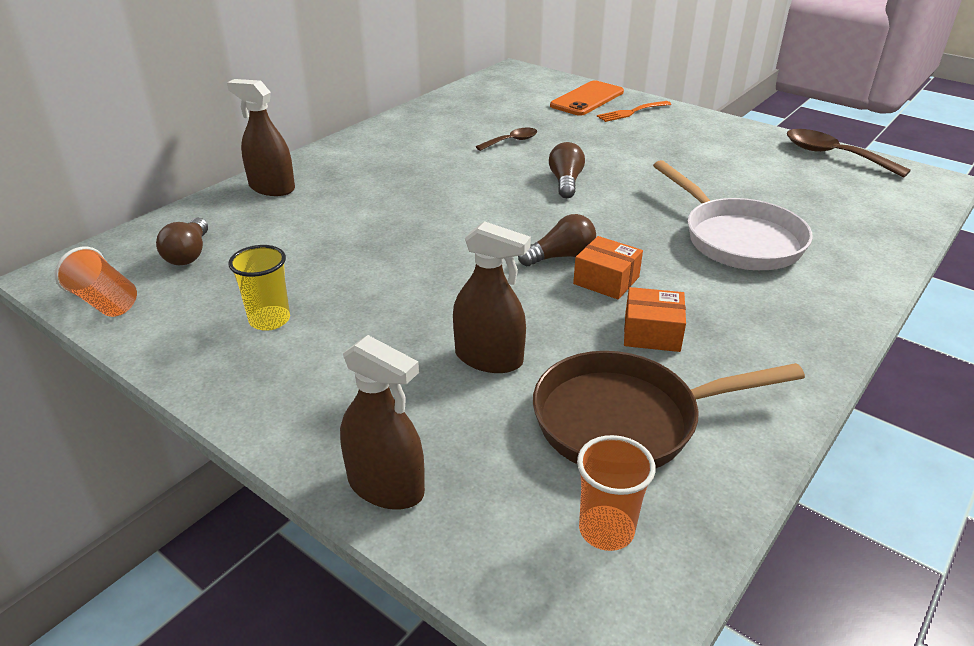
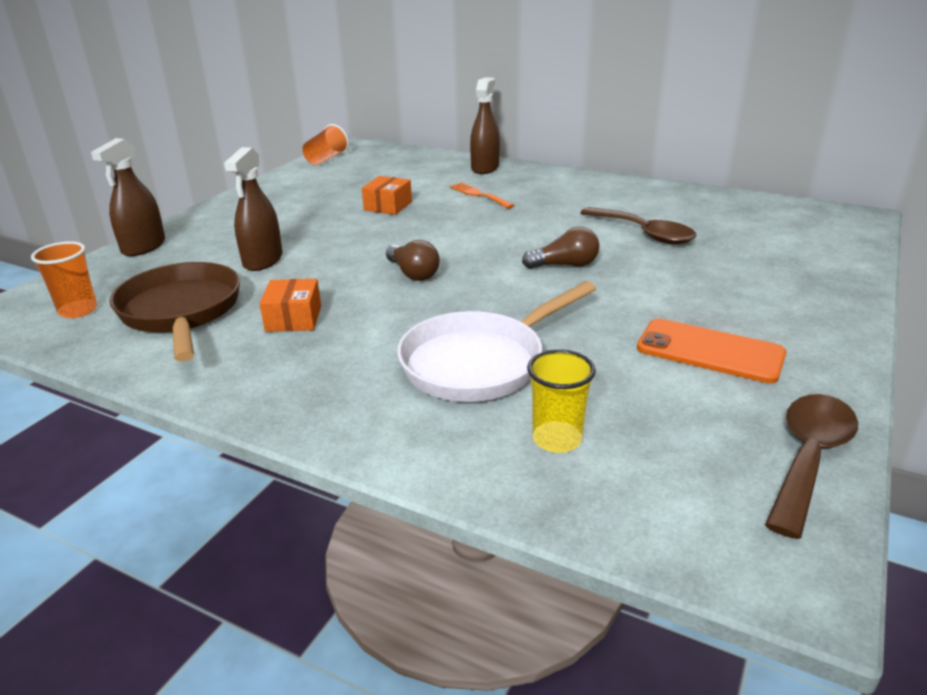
camera: 80 degrees right, 5 degrees down
(189, 254) = (383, 165): brown light bulb -> none
(269, 320) = (309, 196): yellow cup -> yellow cup (557, 439)
(511, 141) = (644, 233): brown spoon -> brown spoon, size x1.72
(587, 99) = (814, 261): orange phone -> orange phone (710, 351)
(606, 280) = (376, 295): orange box -> orange box (388, 206)
(631, 112) = (802, 289): orange fork -> orange fork (479, 195)

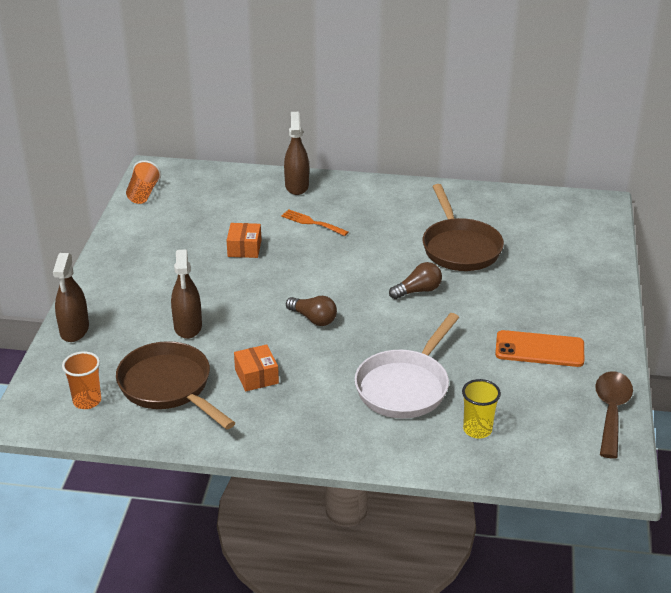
camera: 20 degrees left, 5 degrees up
(644, 233) = (460, 248): brown spoon -> brown pan

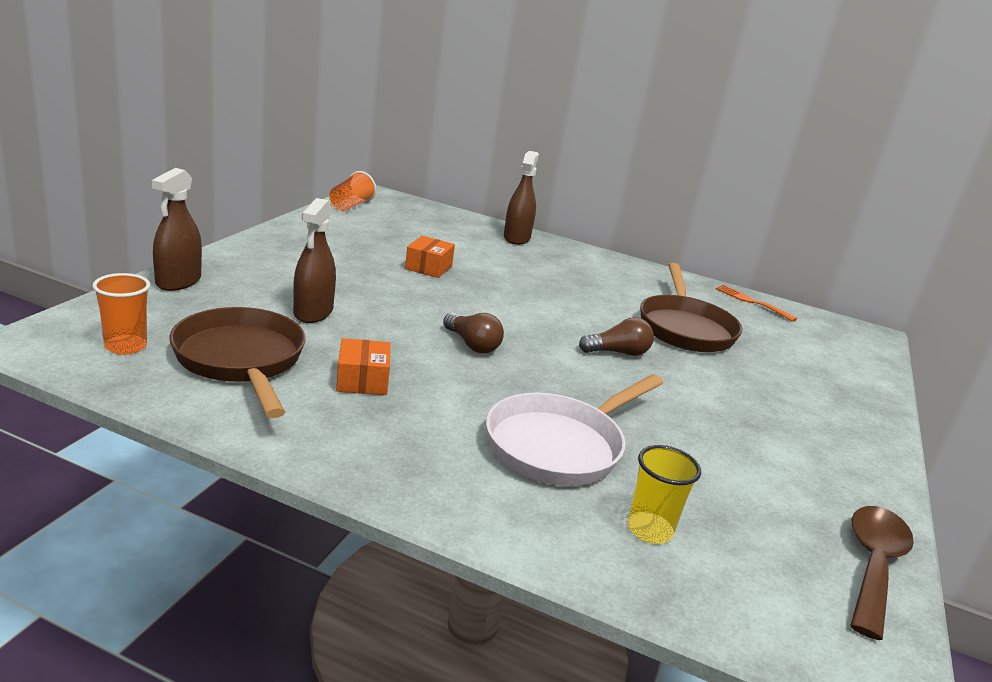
camera: 10 degrees right, 10 degrees down
(312, 223) = (517, 267): orange fork -> orange fork (751, 302)
(539, 349) = (768, 454): orange phone -> none

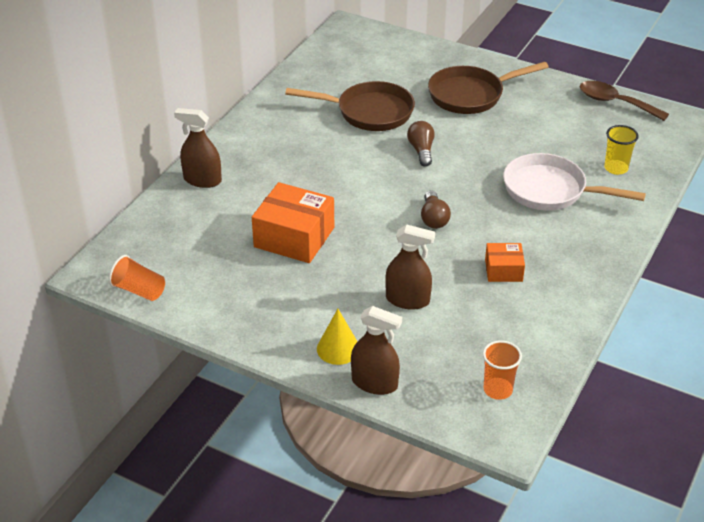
camera: 80 degrees left, 15 degrees up
(241, 360) = (497, 329): brown pan -> brown pan (470, 95)
(242, 270) = (338, 348): none -> yellow cone
(428, 267) = (294, 237): orange box -> orange box, size x1.84
(472, 344) = (433, 218): brown light bulb -> brown light bulb turned 120 degrees clockwise
(559, 445) = (550, 190): white pan -> white pan turned 150 degrees clockwise
(751, 302) = (308, 69): orange fork -> none

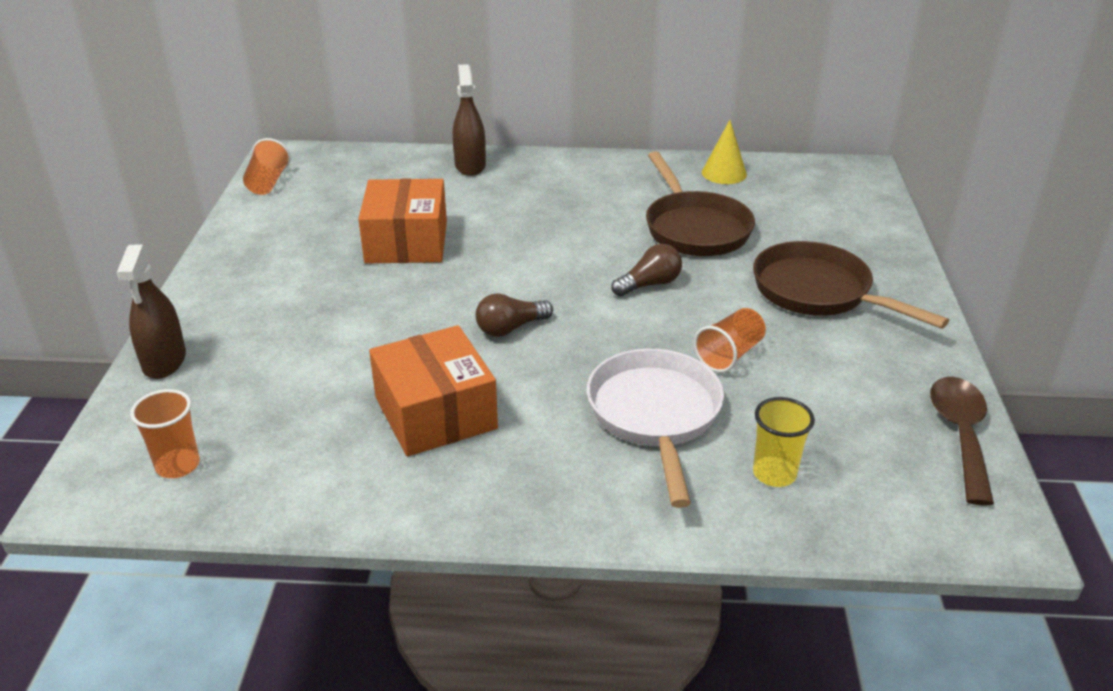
camera: 65 degrees right, 5 degrees down
(338, 348) = (219, 320): yellow cone -> yellow cone (724, 173)
(407, 300) = (331, 348): brown spray bottle -> none
(503, 270) = (435, 413): orange box -> orange box, size x1.84
(510, 147) = (729, 354): none -> orange cup

